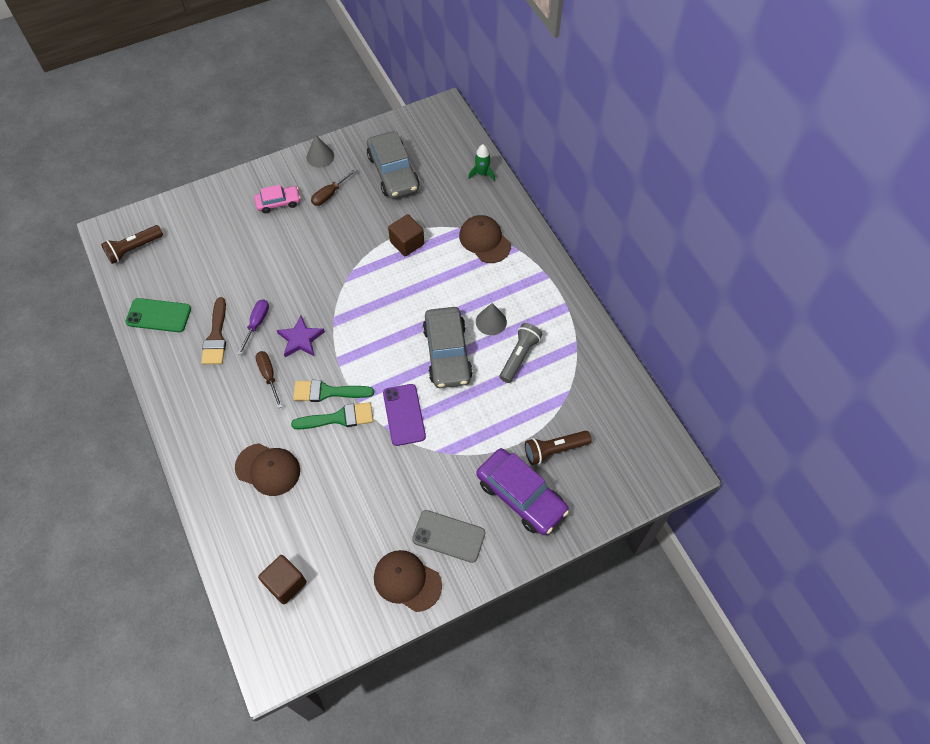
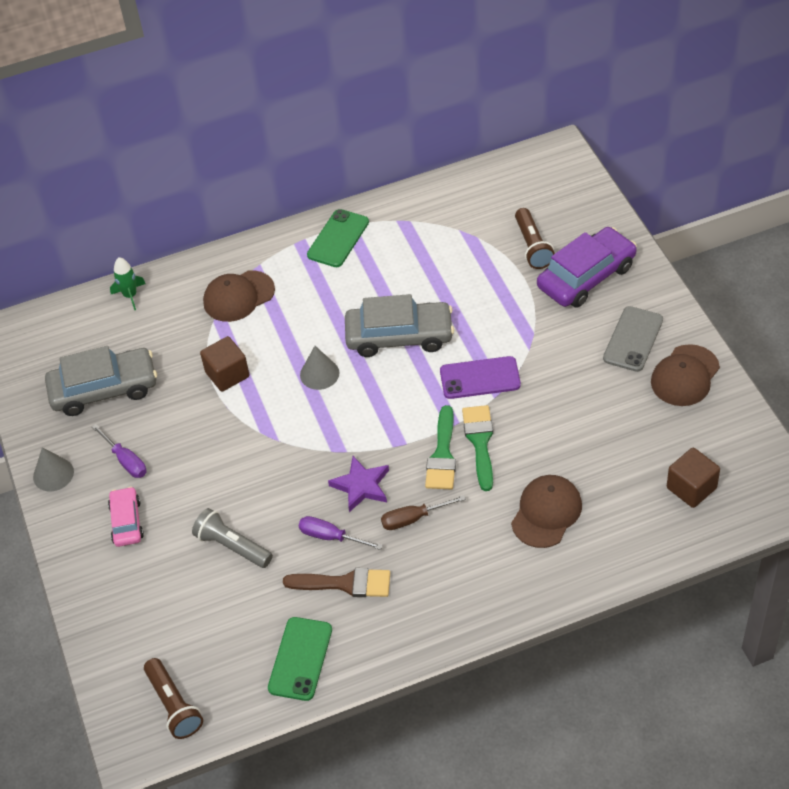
camera: 80 degrees left, 10 degrees down
(330, 194) = (126, 460): brown screwdriver -> purple screwdriver
(491, 322) = (360, 294): grey cone -> grey cone (319, 374)
(519, 356) = (411, 270): grey flashlight -> grey flashlight (232, 546)
(551, 301) = (338, 238): none -> green phone

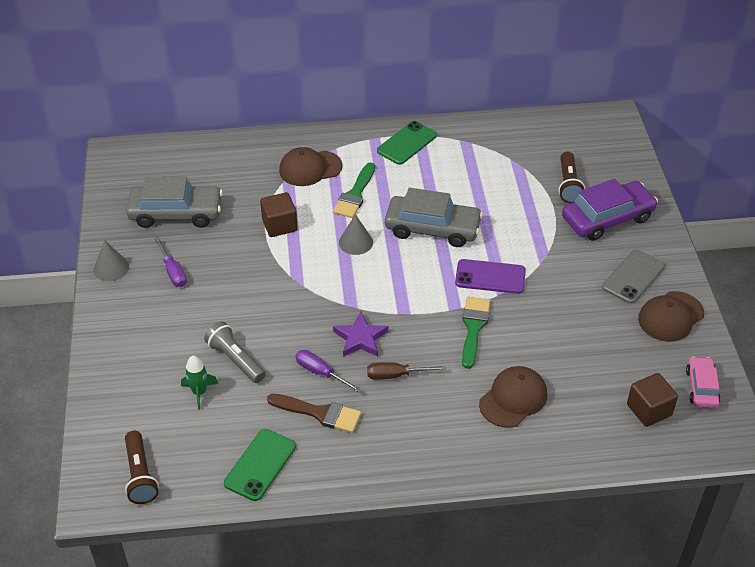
camera: 10 degrees right, 5 degrees down
(127, 522) = (156, 319): pink car -> pink car (701, 387)
(130, 295) = (223, 148): green rocket -> green rocket (199, 392)
(442, 454) = (438, 330): green brush -> green brush (355, 194)

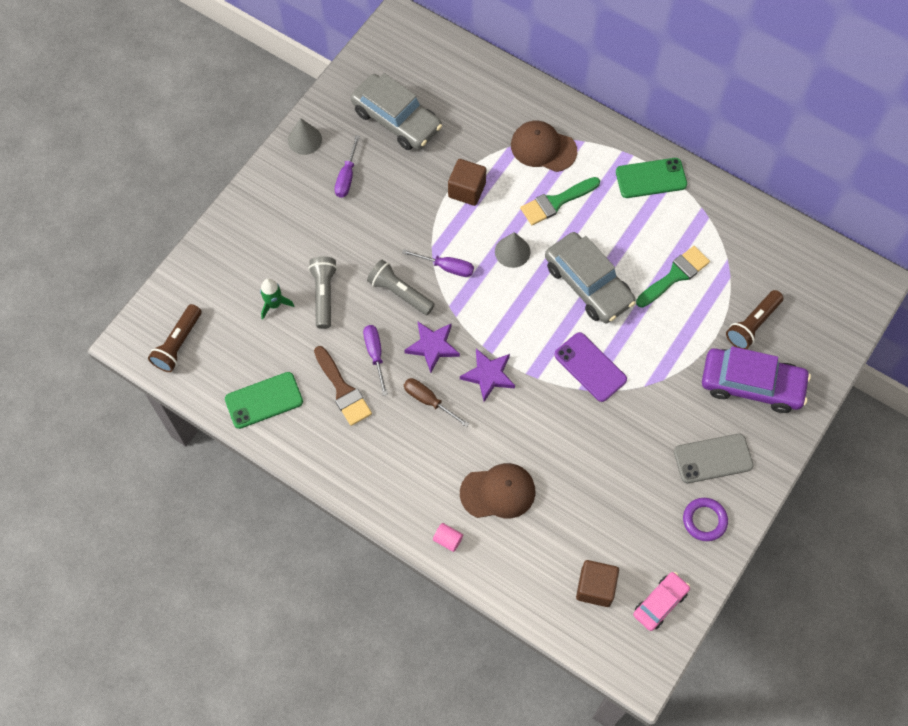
camera: 40 degrees right, 20 degrees up
(297, 320) = (400, 293): none -> grey flashlight
(316, 281) = (447, 267): none -> purple screwdriver
(423, 329) = (488, 375): none -> purple star
(473, 328) = (529, 405): green brush -> green brush (675, 276)
(511, 457) = (448, 540): none -> pink cylinder
(670, 317) = (704, 520): brown cap -> purple ring

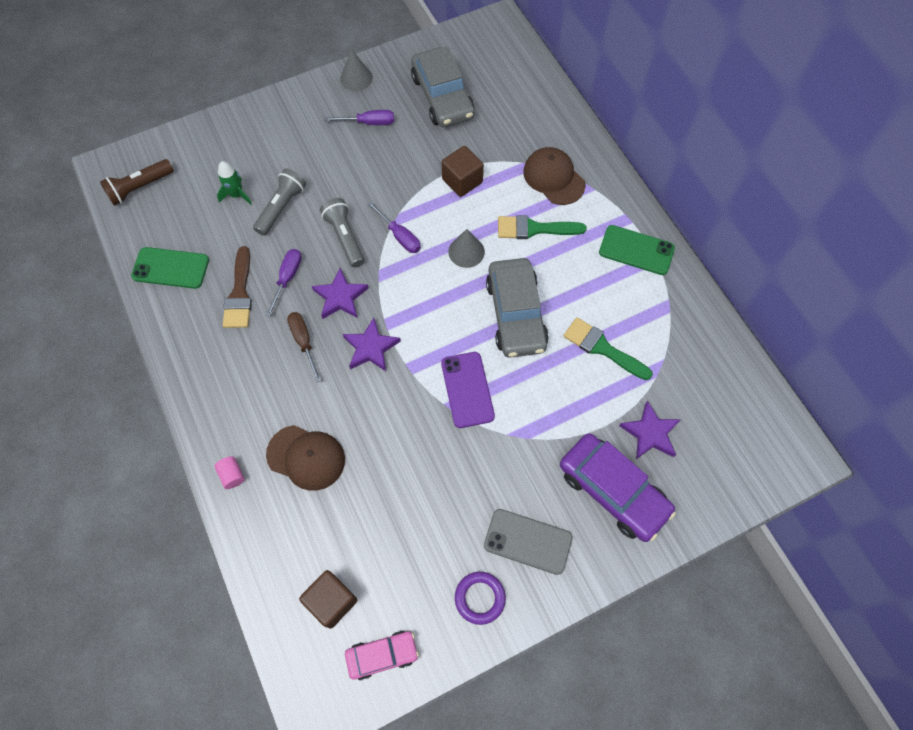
camera: 30 degrees right, 0 degrees up
(347, 177) = (369, 123): purple screwdriver -> purple screwdriver turned 135 degrees counterclockwise
(675, 276) = (602, 348): green brush -> green brush turned 135 degrees counterclockwise
(752, 324) = (650, 433): brown flashlight -> purple star

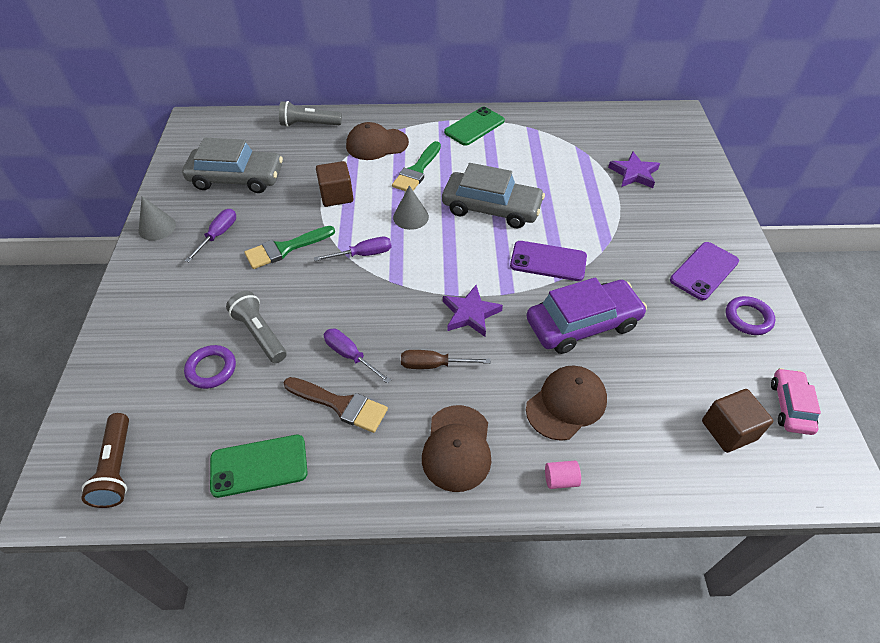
camera: 65 degrees left, 15 degrees down
(170, 268) = (259, 466): green phone -> green phone turned 45 degrees clockwise
(233, 390) = (457, 448): none -> brown cap
(237, 195) = (211, 369): green rocket -> purple ring
(340, 297) = (400, 319): purple star -> none
(345, 238) = (335, 294): grey flashlight -> grey flashlight (309, 124)
(528, 541) = (704, 271): grey phone -> purple phone
(602, 348) = (550, 172): green brush -> green brush (285, 248)
(613, 490) = (674, 208): purple car -> purple car (582, 324)

